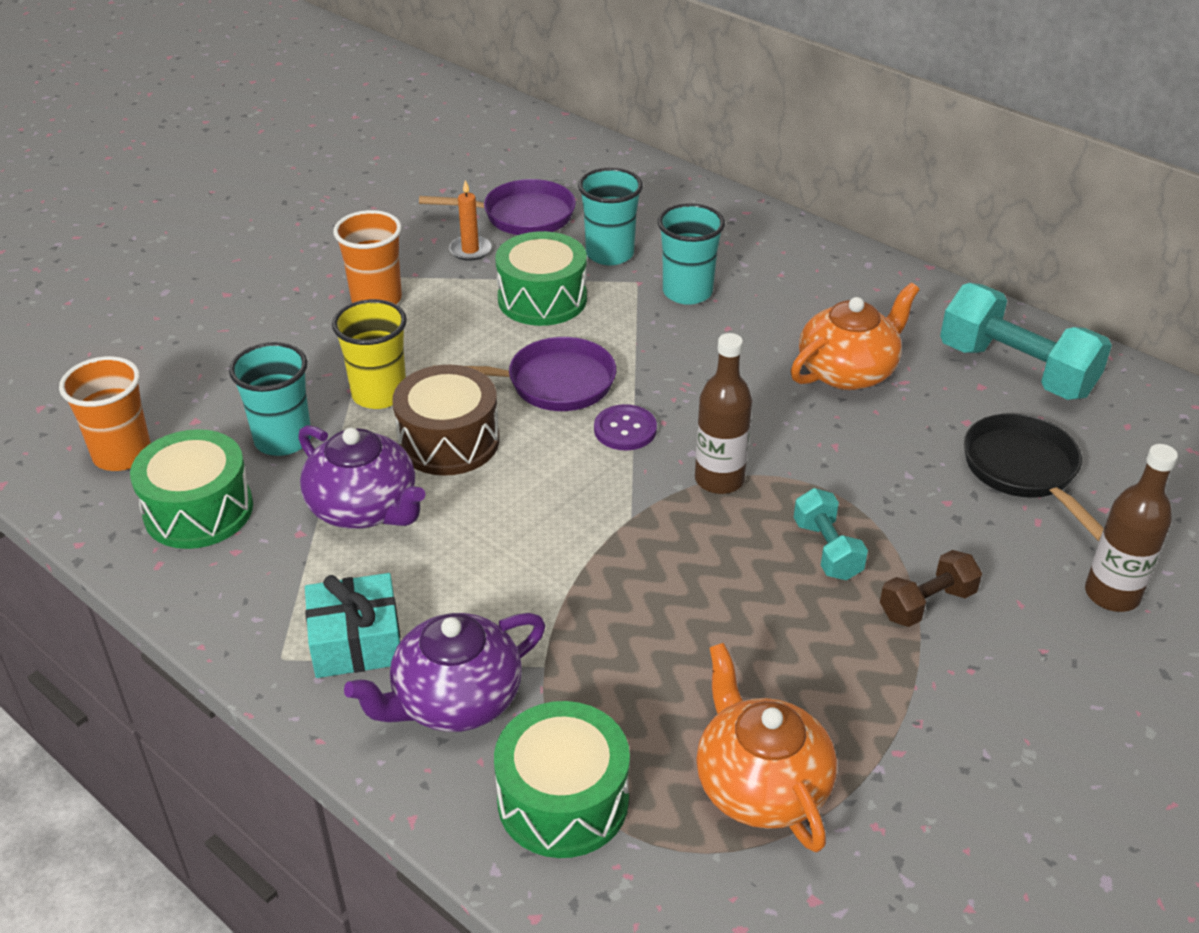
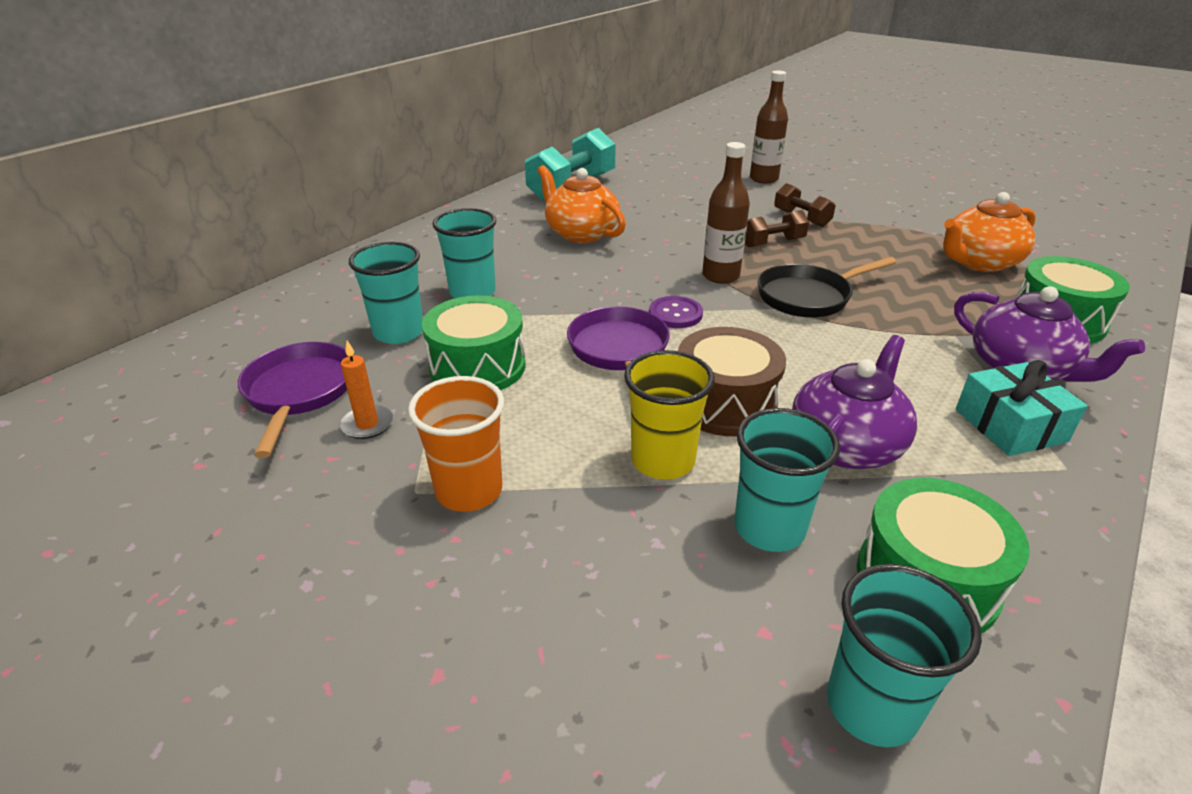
camera: 95 degrees left, 5 degrees down
(122, 454) = (871, 706): orange cup -> turquoise cup
(827, 550) = (772, 243): turquoise dumbbell -> brown dumbbell
(1024, 471) = (671, 191): black pan -> black pan (808, 297)

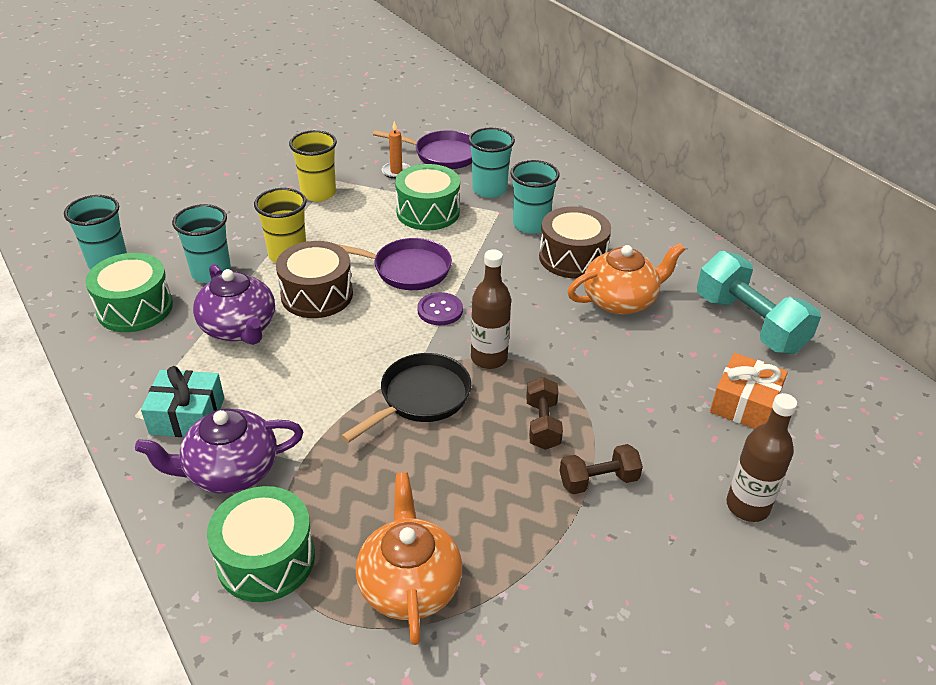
camera: 110 degrees right, 5 degrees up
(469, 491) = (318, 193): orange cup -> yellow cup
(525, 262) = (572, 257): none -> brown drum
(669, 184) = (744, 404): none -> orange gift
(808, 297) = (420, 398): black pan -> black pan turned 45 degrees clockwise

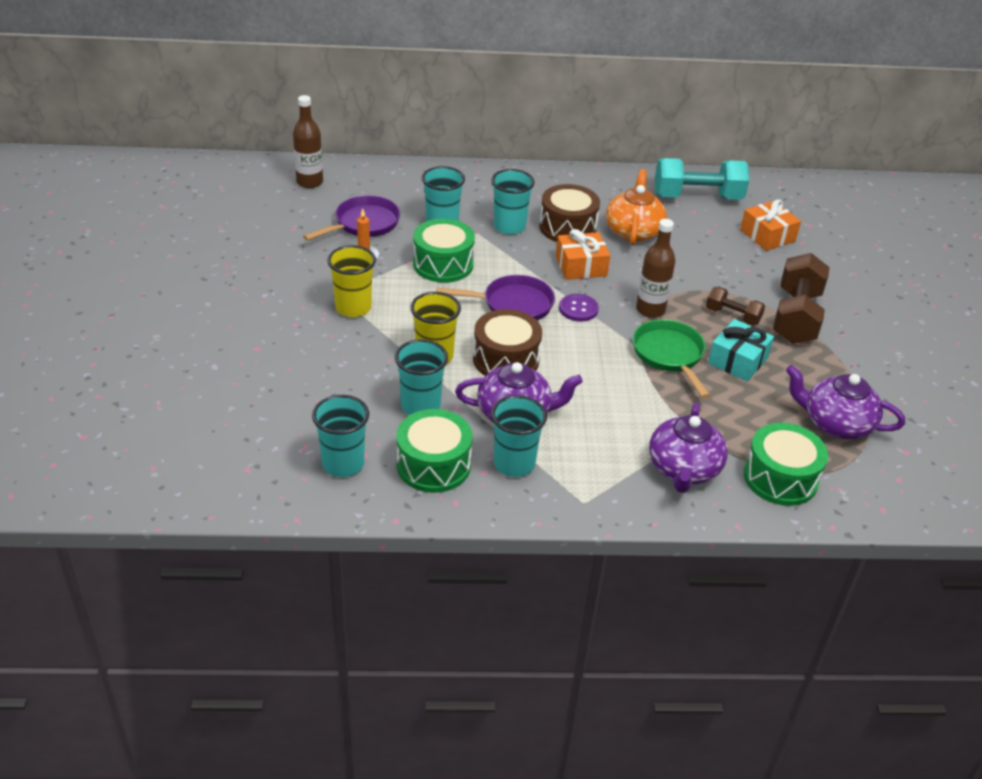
camera: 60 degrees left, 0 degrees up
(165, 352) = (514, 464): none -> turquoise cup
(187, 416) = (606, 474): turquoise gift -> turquoise gift (738, 360)
(406, 269) = (512, 304): purple pan -> purple pan turned 45 degrees clockwise
(409, 584) = (835, 424): orange teapot -> purple teapot
(420, 398) = (669, 355): black pan -> green pan
(515, 288) = (581, 266): none -> orange gift
(598, 481) = (796, 317): brown dumbbell -> brown dumbbell, size x1.86
(747, 506) = (848, 276): brown bottle -> brown bottle (309, 182)

